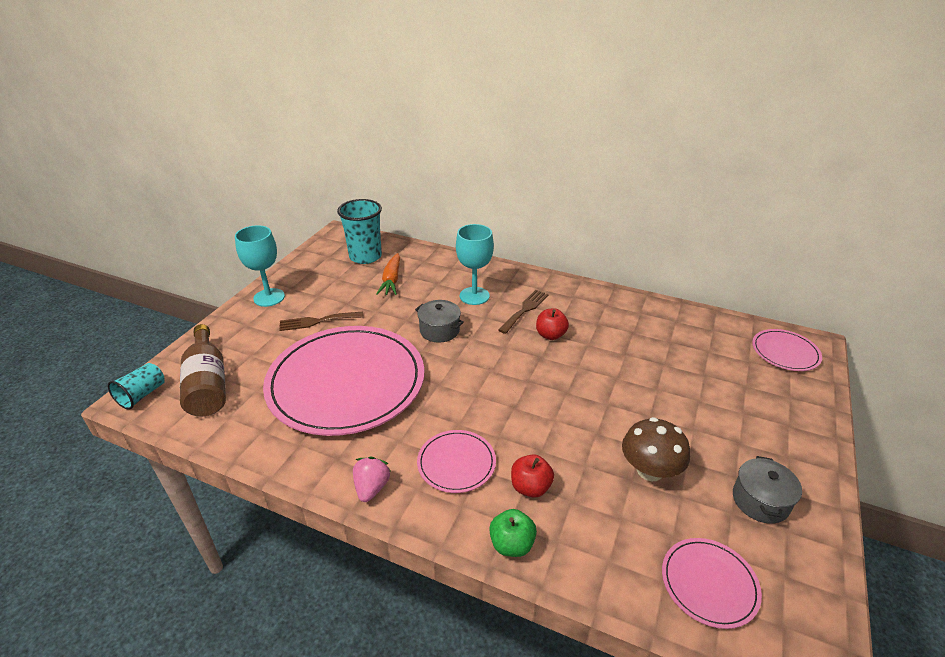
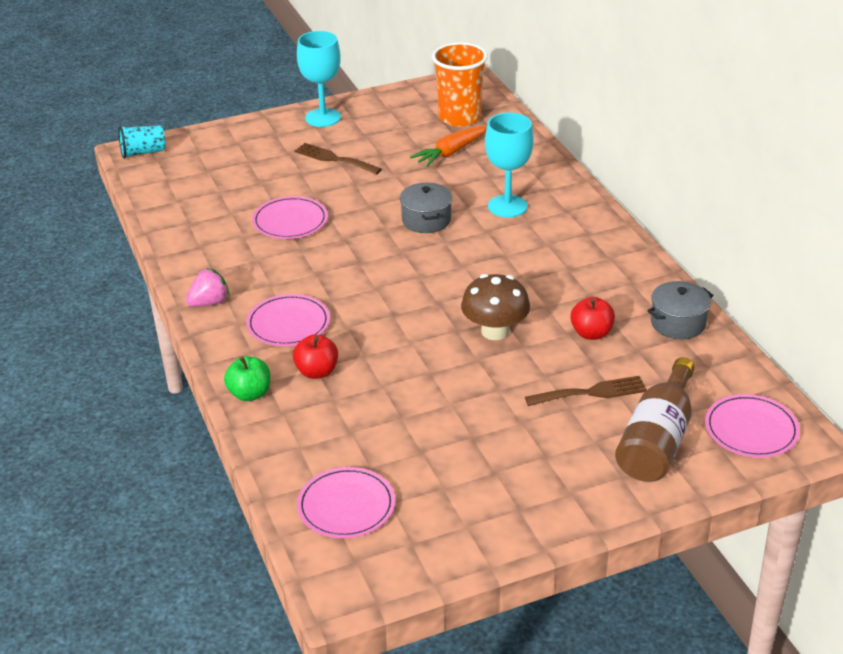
camera: 45 degrees right, 0 degrees up
(208, 384) = (193, 168): brown bottle -> brown bottle (657, 440)
(346, 382) = (290, 221): pink plate -> pink plate, size x0.44
(365, 256) = (459, 117): turquoise cup -> orange cup
(525, 310) = (537, 244): brown fork -> brown fork (591, 392)
(550, 335) = (523, 278): red apple -> red apple (591, 333)
(649, 470) = (428, 421): brown mushroom -> brown mushroom (495, 331)
(760, 501) = (483, 497): grey pot -> grey pot (678, 323)

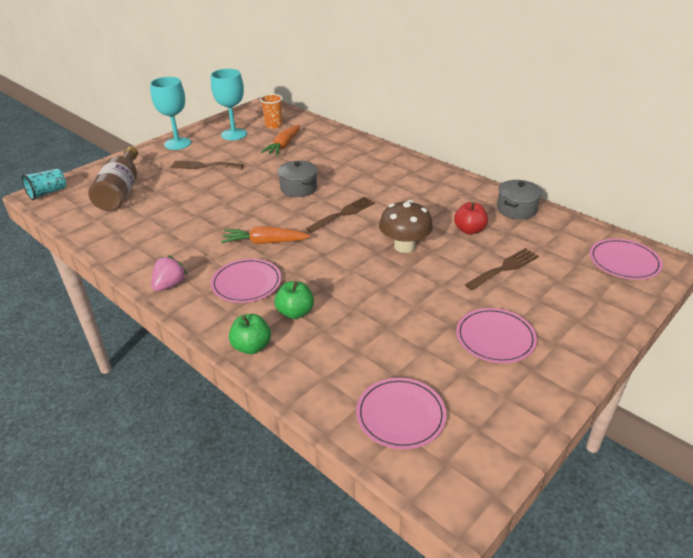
camera: 25 degrees left, 0 degrees up
(290, 221) = (198, 212): pink plate -> pink plate (495, 338)
(317, 372) = (295, 312): red apple -> green apple
(339, 281) = (265, 242): none -> orange carrot
(454, 269) = (343, 214): none -> brown fork
(459, 117) = (273, 125): orange cup -> orange cup, size x0.58
(507, 206) = (347, 168): turquoise goblet -> turquoise goblet (234, 134)
(657, 440) = (576, 287): brown bottle -> brown bottle (121, 191)

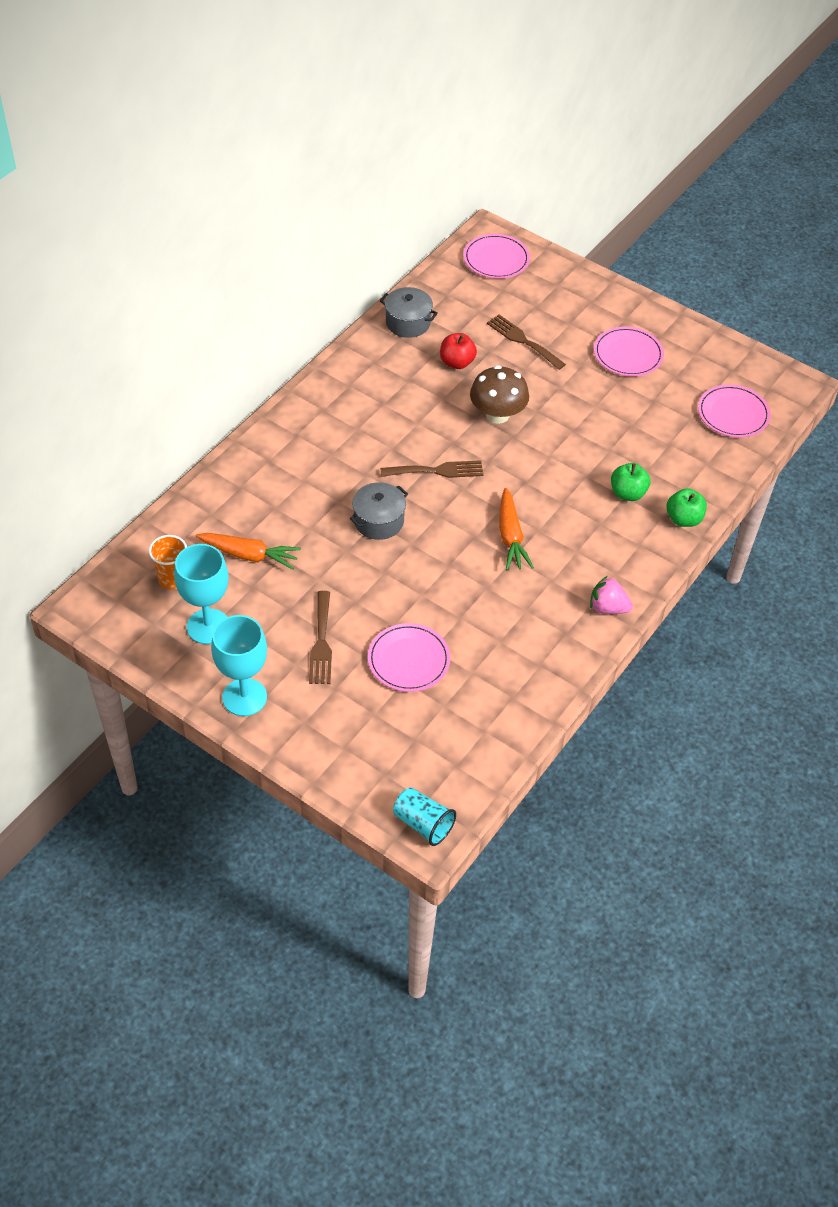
camera: 100 degrees left, 15 degrees up
(121, 191) = (408, 726): brown bottle -> none
(246, 283) = (589, 540): pink plate -> pink plate (408, 660)
(343, 214) = (437, 471): brown fork -> brown fork turned 135 degrees clockwise

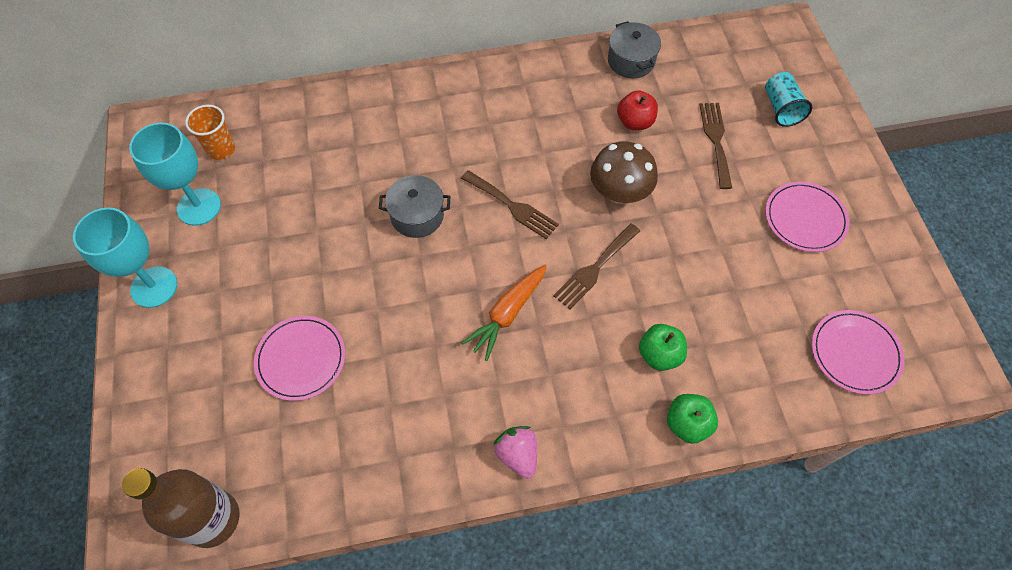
camera: 45 degrees right, 10 degrees up
(249, 555) = (292, 171): orange carrot -> none
(321, 642) = (257, 287): brown fork -> brown fork (595, 268)
(423, 824) = (140, 523): turquoise cup -> turquoise cup (781, 108)
(466, 784) = (212, 519): none -> brown bottle
(496, 259) = (770, 53): pink plate -> none

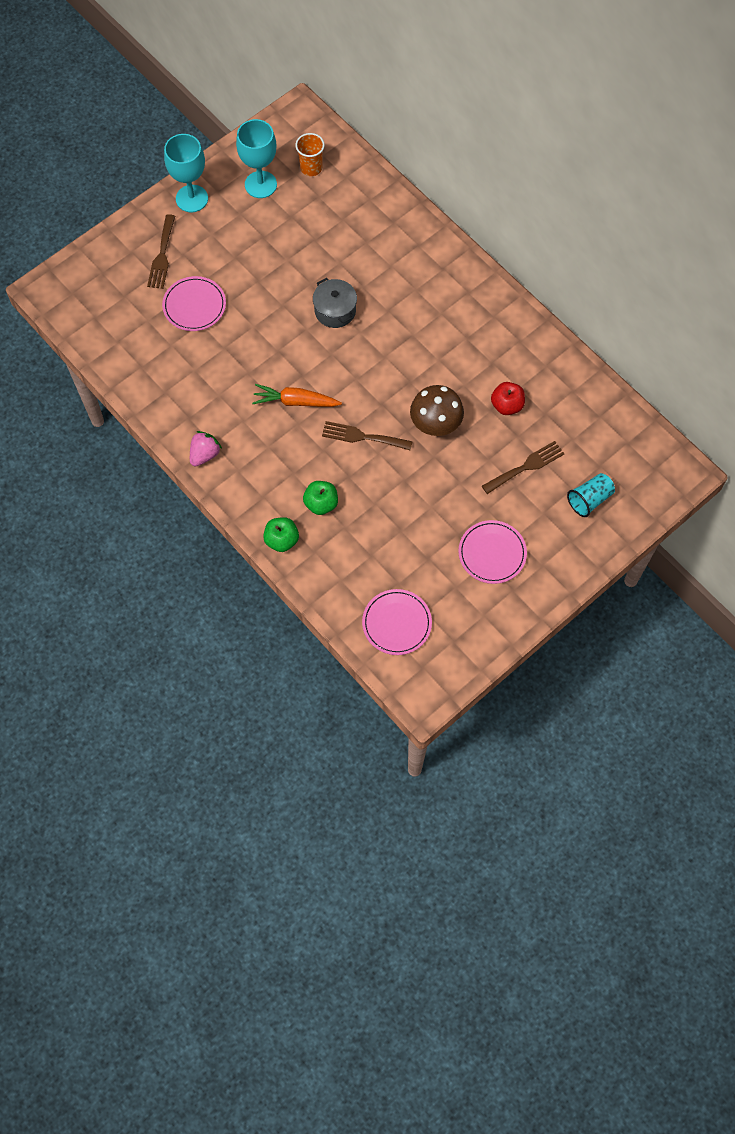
camera: 60 degrees right, 5 degrees up
(212, 519) = (77, 320): brown bottle -> none
(512, 206) = (380, 363): brown fork -> brown fork (162, 255)
(631, 61) = (566, 376): grey pot -> none

